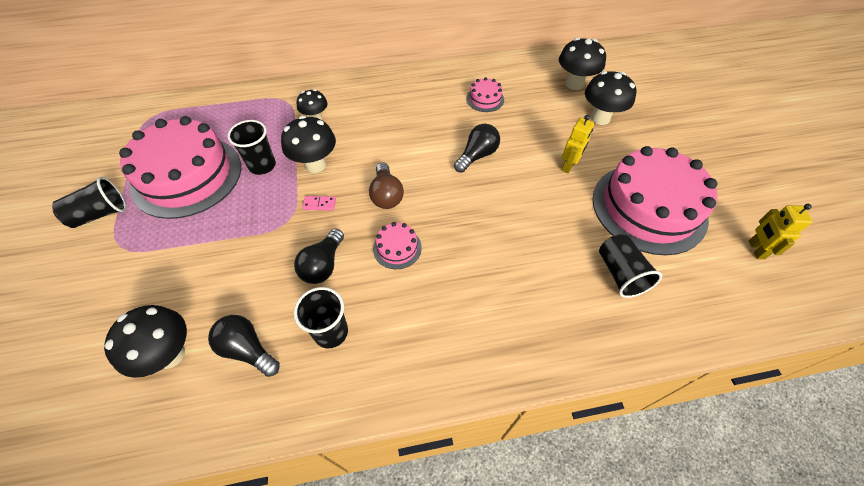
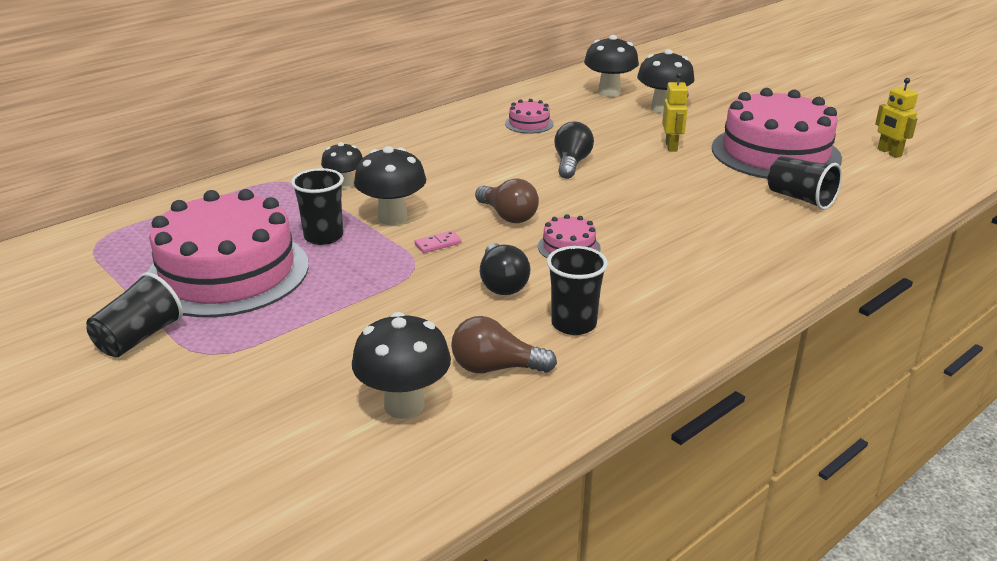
camera: 30 degrees left, 25 degrees down
(247, 349) = (495, 368): black light bulb -> brown light bulb

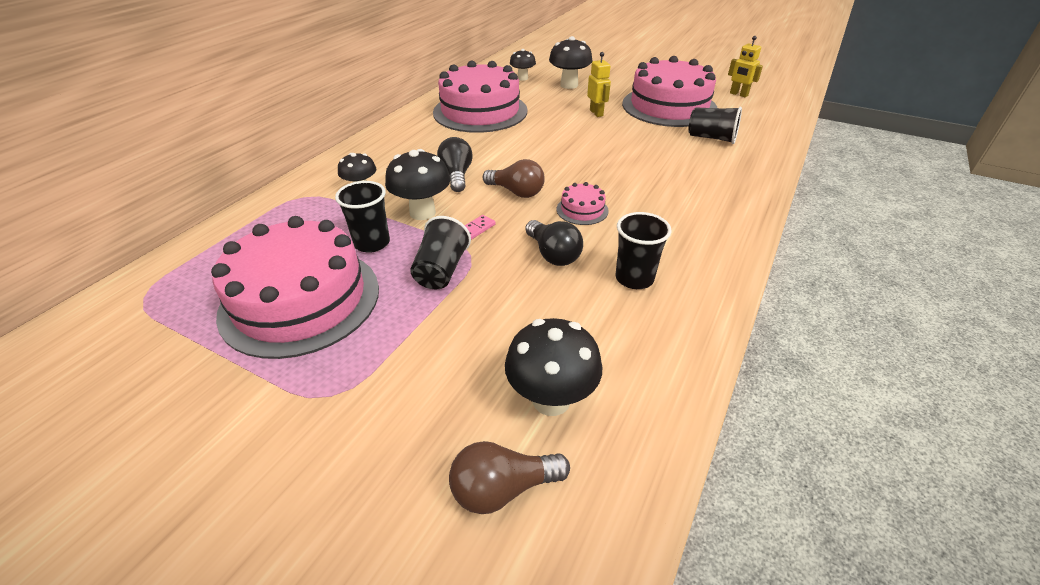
camera: 20 degrees left, 10 degrees up
(139, 338) = (245, 398): black cup -> black cup (441, 270)
(495, 368) = (602, 337): brown light bulb -> brown light bulb (502, 489)
(529, 123) = (480, 111): pink cake -> pink cake, size x2.43
(571, 163) = (534, 138): black light bulb -> black light bulb (456, 175)
(609, 92) = (522, 78): black mushroom -> black mushroom, size x0.63

